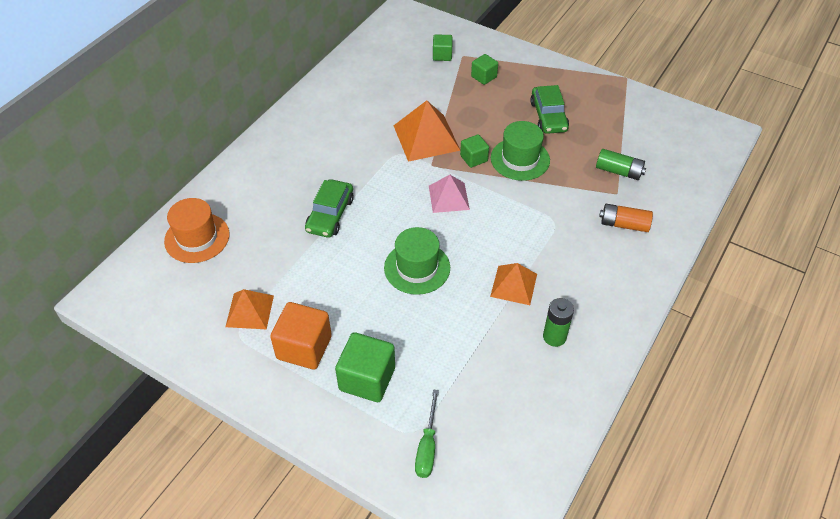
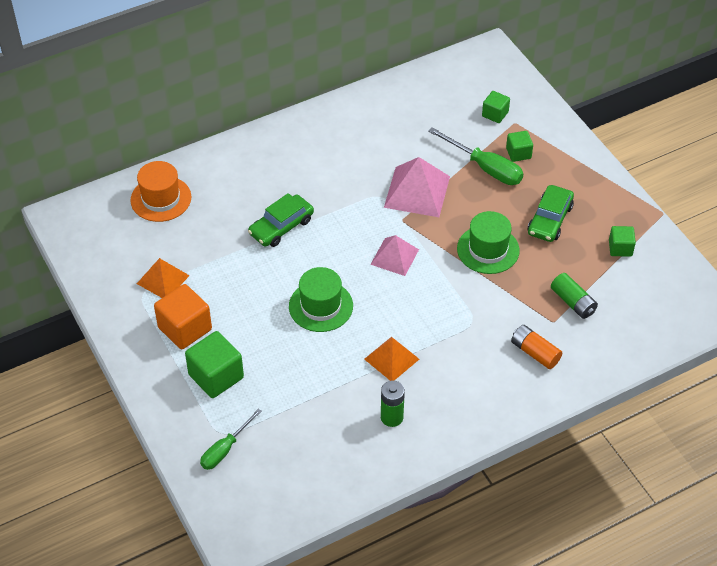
camera: 30 degrees right, 0 degrees up
(426, 137) = (417, 191): orange pyramid -> pink pyramid
(467, 97) = (485, 168): none -> green screwdriver
(473, 158) = (445, 230): green cube -> green cube (620, 248)

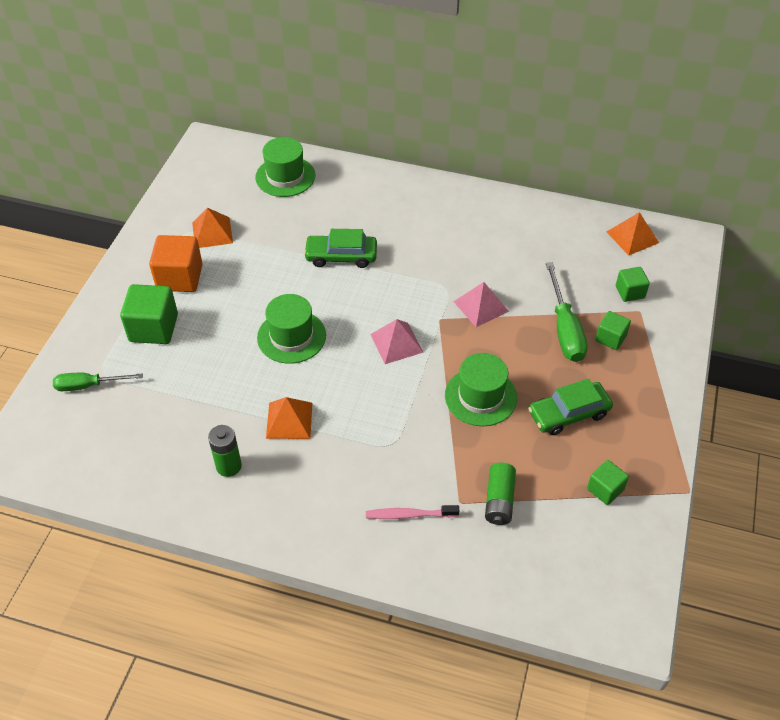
camera: 45 degrees right, 0 degrees up
(161, 199) = (285, 176): orange hat -> green hat
(417, 191) = (481, 306): pink pyramid -> pink pyramid, size x0.64
(453, 75) = (632, 237): none -> orange pyramid
(535, 353) = (409, 515): orange battery -> pink toothbrush

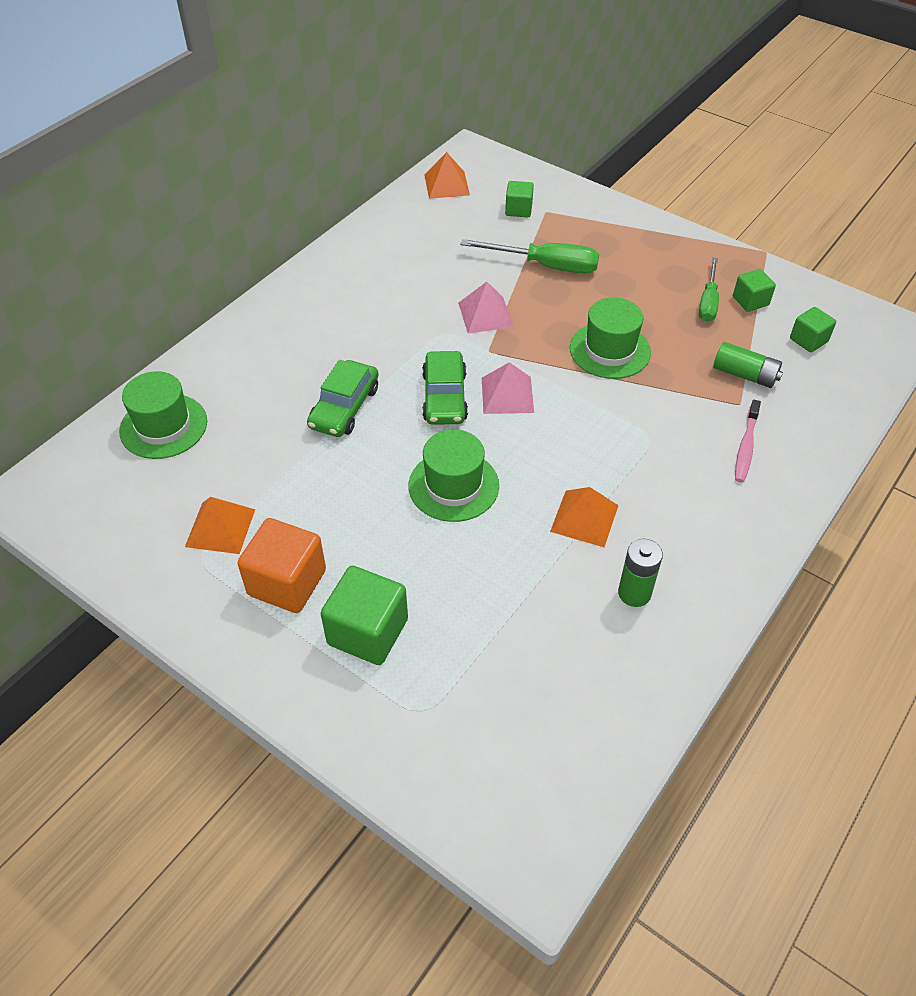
camera: 70 degrees left, 0 degrees up
(88, 385) = (440, 733): green screwdriver -> green screwdriver (708, 302)
(568, 413) = (654, 296): green car -> green car (444, 397)
(610, 338) = (571, 240): green cube -> green cube (808, 340)

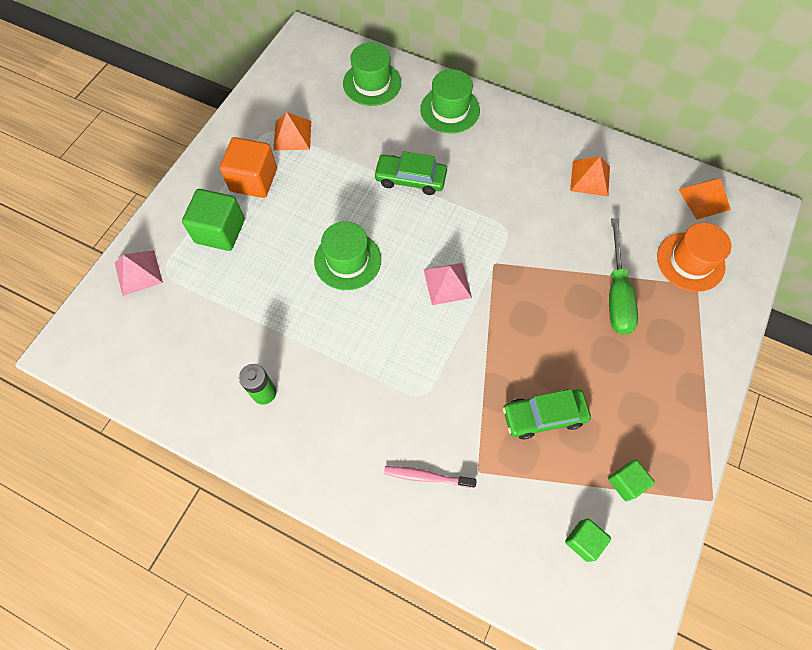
camera: 80 degrees right, 15 degrees up
(444, 397) = (435, 240): green car -> green car (544, 416)
(485, 314) = (537, 255): pink pyramid -> pink pyramid (138, 272)
(518, 210) = (690, 262): green cube -> orange hat
(584, 518) = (330, 352): orange pyramid -> orange pyramid (590, 178)
(610, 350) = (519, 356): green hat -> green hat (450, 110)
(708, 302) = (611, 441): green screwdriver -> none
(745, 375) = (518, 476): green battery -> none

